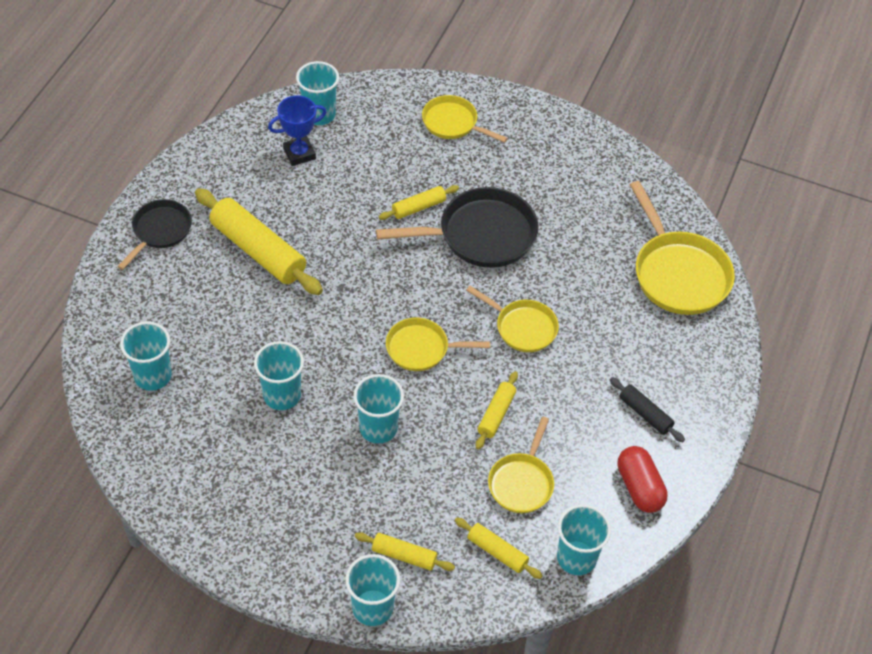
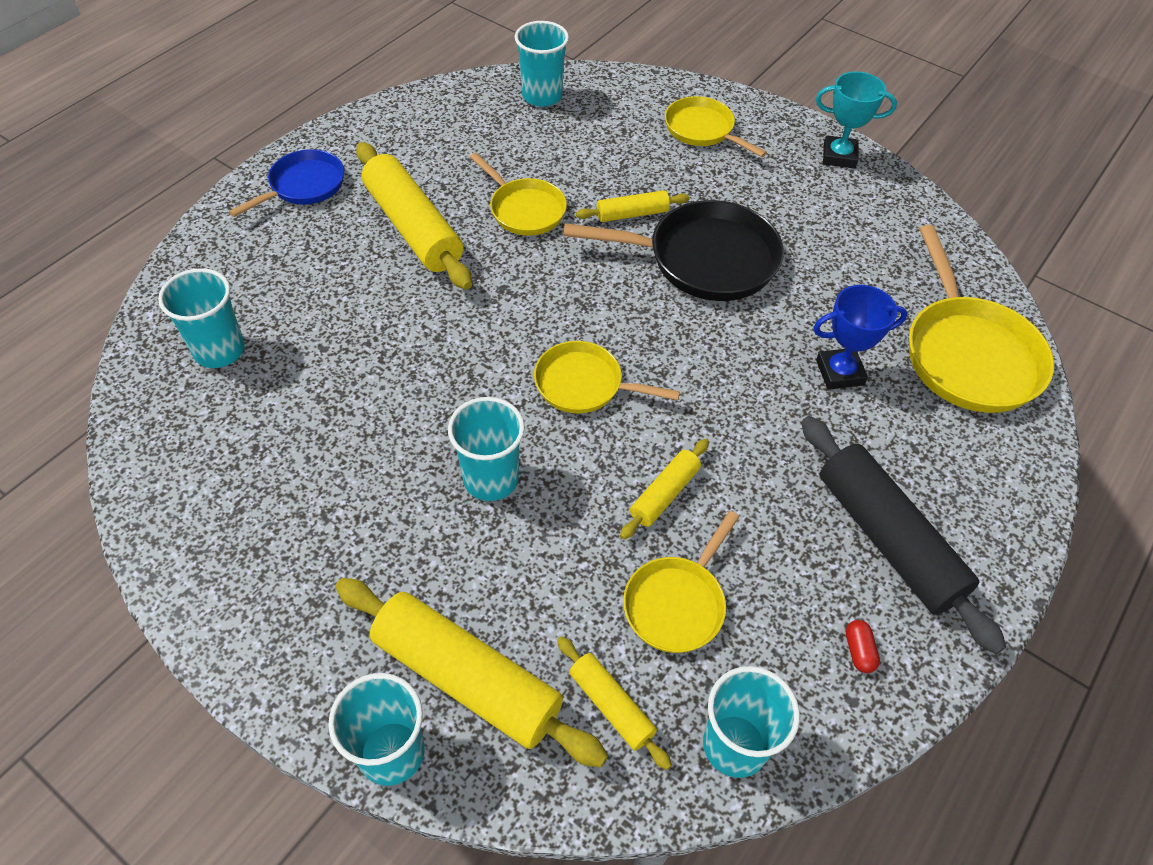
camera: 15 degrees right, 0 degrees up
(160, 231) = (303, 186): black pan -> blue pan
(282, 395) = (375, 408): turquoise cup -> none
(299, 153) = (503, 132): blue trophy -> blue trophy (839, 372)
(404, 555) = (467, 678): yellow rolling pin -> yellow rolling pin, size x1.96
(522, 327) = (732, 384): yellow pan -> yellow pan (524, 209)
(561, 128) = (839, 156): none -> turquoise trophy
(639, 487) = (859, 651): red capsule -> red capsule, size x0.47
(645, 414) = (887, 539): black rolling pin -> black rolling pin, size x1.96

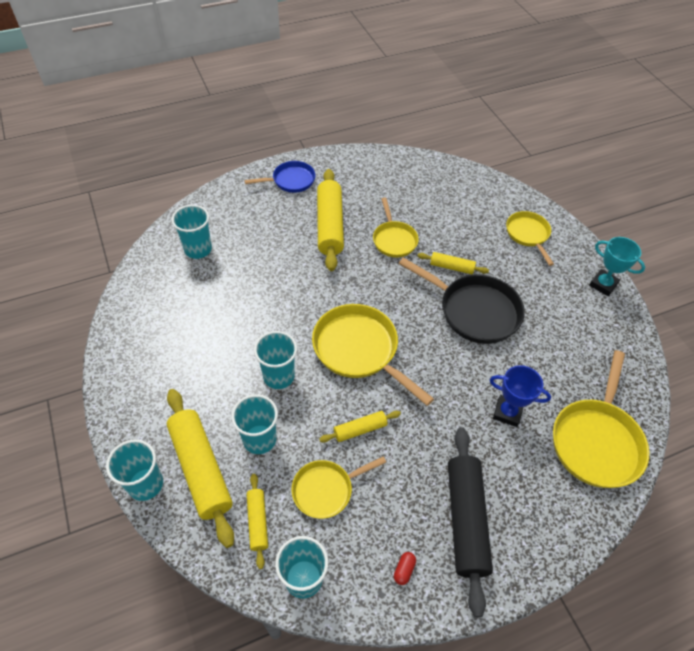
camera: 30 degrees right, 0 degrees up
(542, 96) = (448, 178): turquoise cup -> turquoise cup (259, 439)
(584, 384) = (359, 350): yellow pan -> yellow pan, size x1.65

